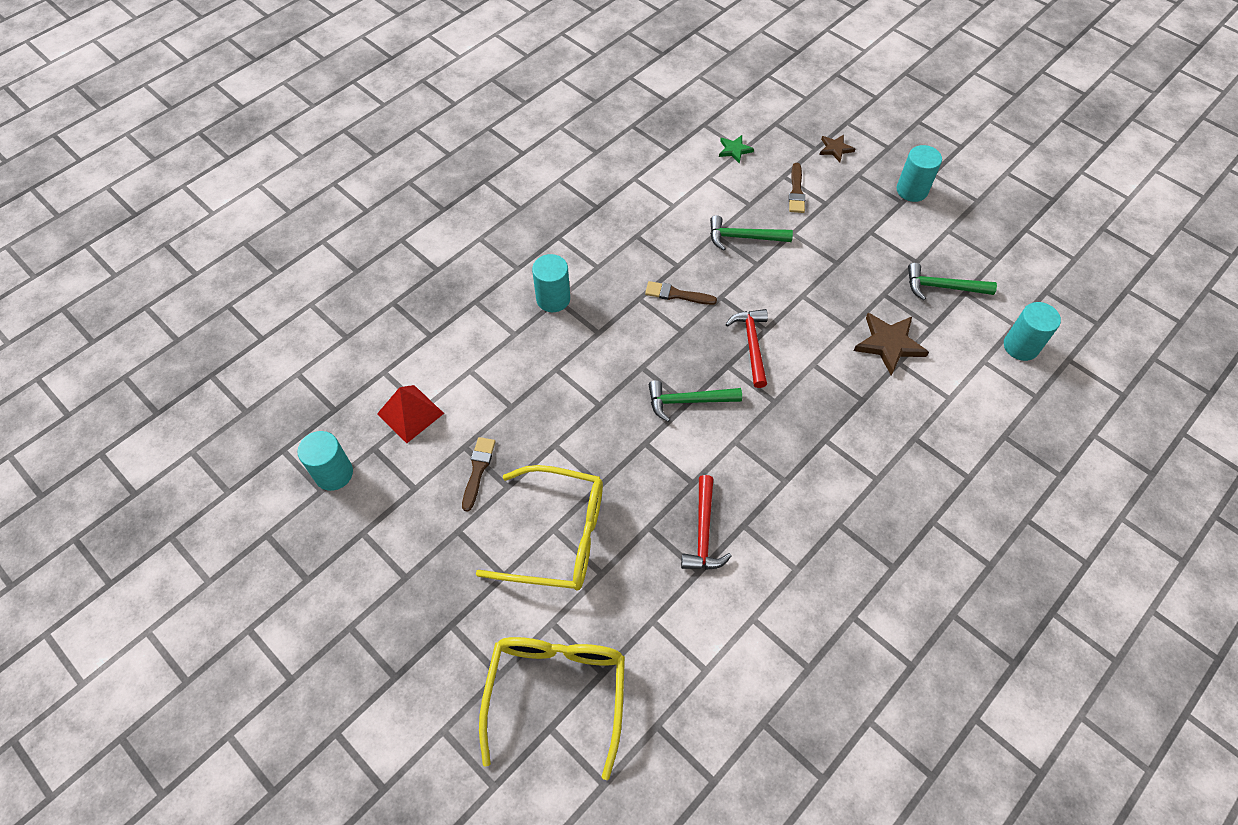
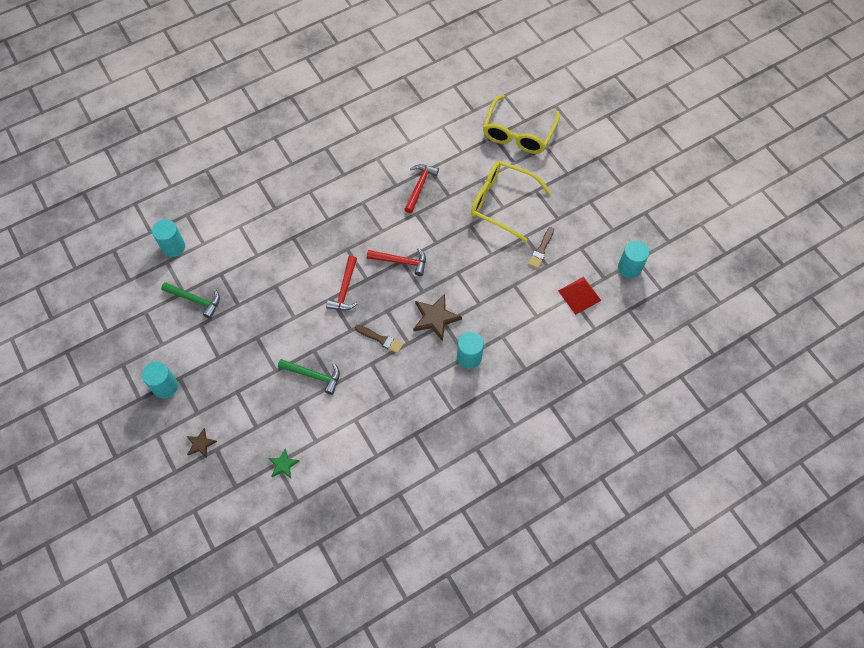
camera: 165 degrees left, 5 degrees up
(688, 401) = (401, 261): green hammer -> red hammer
(796, 191) = (254, 408): brown brush -> none
(889, 344) = (256, 268): brown star -> brown star (435, 318)

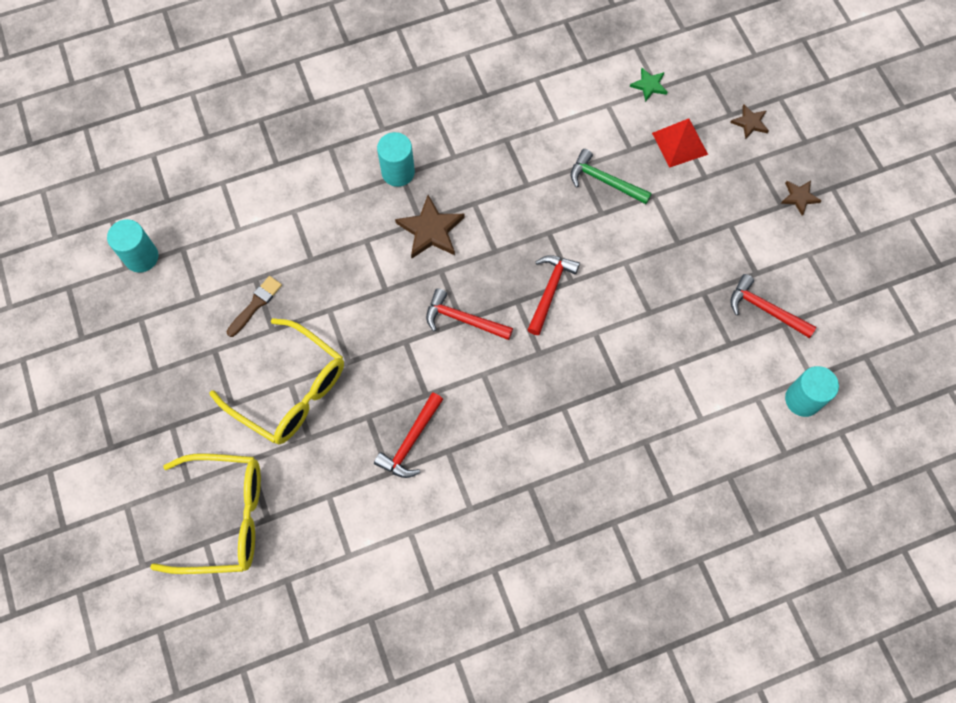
camera: 170 degrees left, 5 degrees up
(165, 386) = (799, 197): turquoise cylinder -> brown star
(195, 300) = (765, 309): green hammer -> red hammer
(380, 339) = (510, 213): brown brush -> none
(518, 133) = (224, 517): yellow glasses -> yellow glasses turned 60 degrees clockwise
(579, 295) = (226, 230): red pyramid -> red pyramid (679, 143)

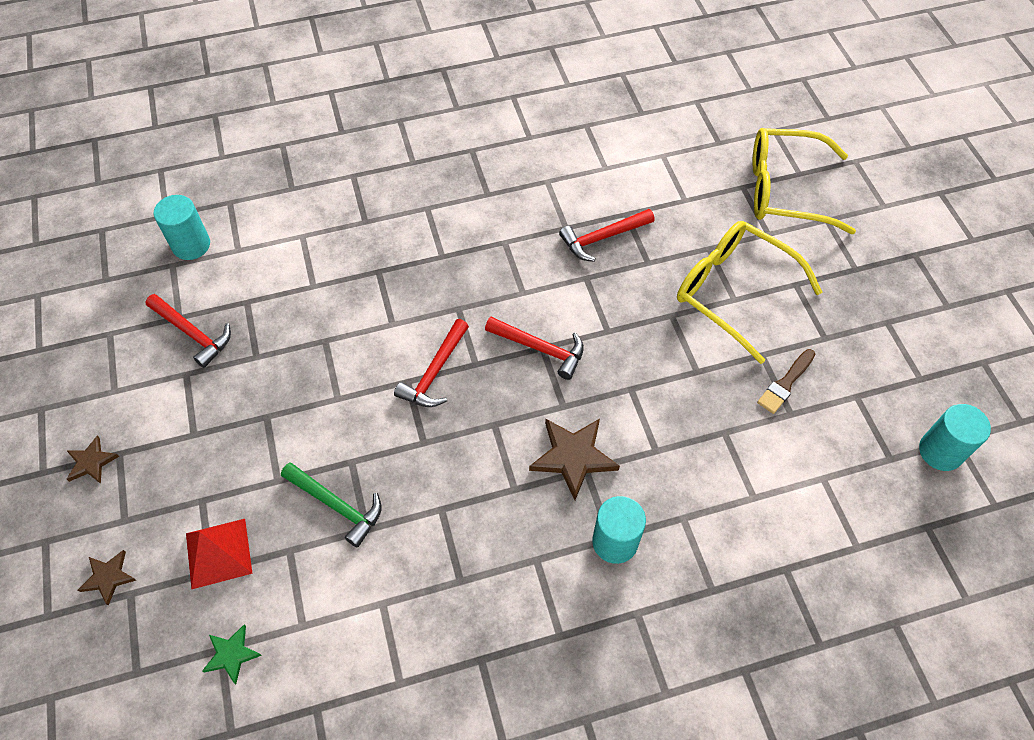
camera: 175 degrees left, 10 degrees down
(411, 441) = (603, 238): red hammer -> red hammer turned 150 degrees counterclockwise

